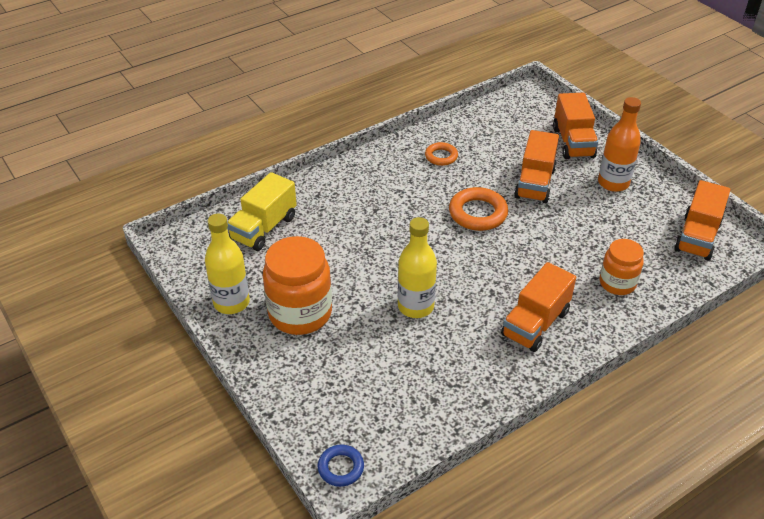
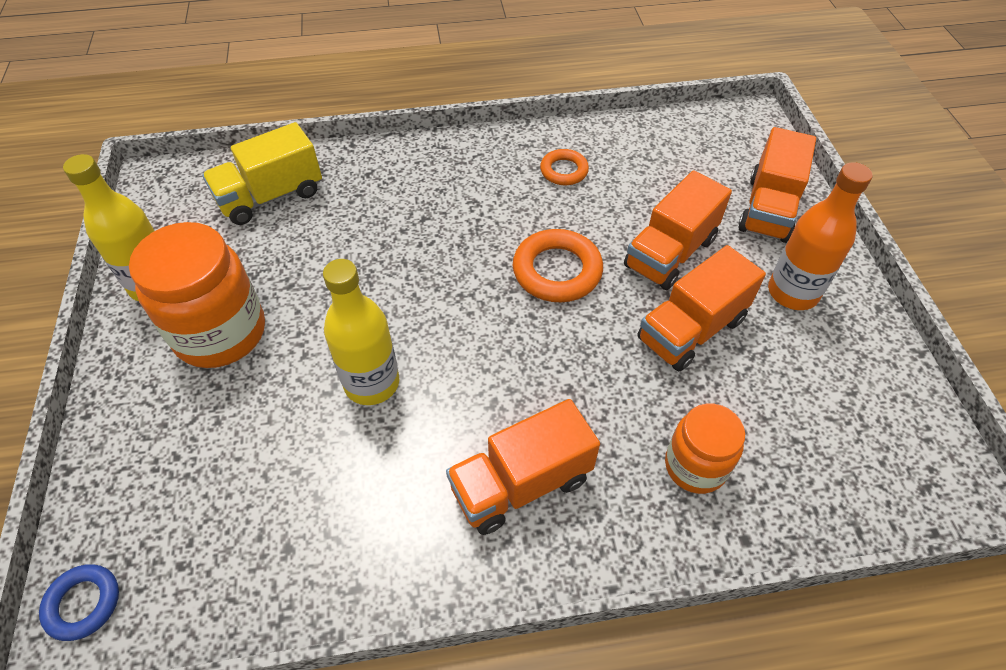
camera: 25 degrees right, 10 degrees up
(697, 237) = (882, 435): orange truck -> orange truck (691, 329)

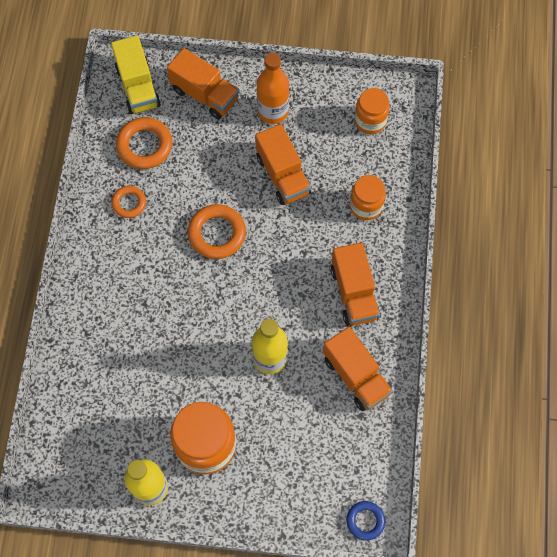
camera: 75 degrees left, 15 degrees up
(271, 196) = (88, 404): yellow truck -> yellow truck (138, 87)
(654, 166) = (144, 146): none -> orange ring
(670, 253) = (223, 164): orange truck -> orange truck (355, 376)
(864, 436) = (370, 121): none -> orange jar

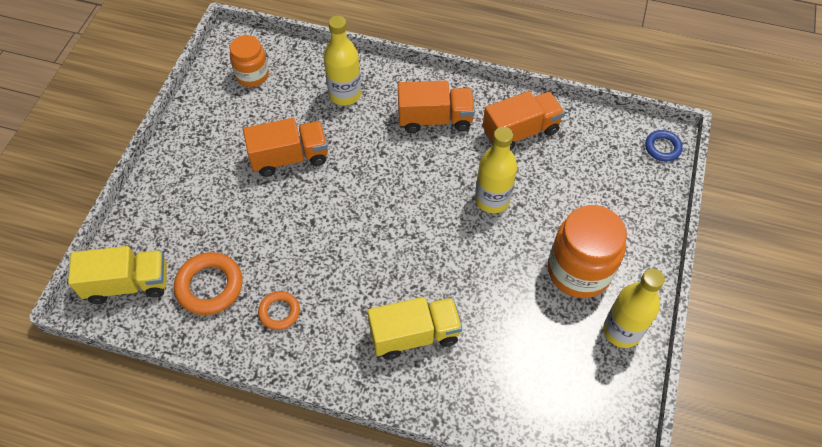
camera: 80 degrees left, 10 degrees down
(123, 312) = (414, 335): none -> yellow truck
(205, 95) = (166, 216): orange truck -> none
(217, 234) = (341, 227): orange ring -> none
(273, 111) = (211, 155): orange bottle -> none
(366, 206) = (345, 94): orange jar -> yellow bottle

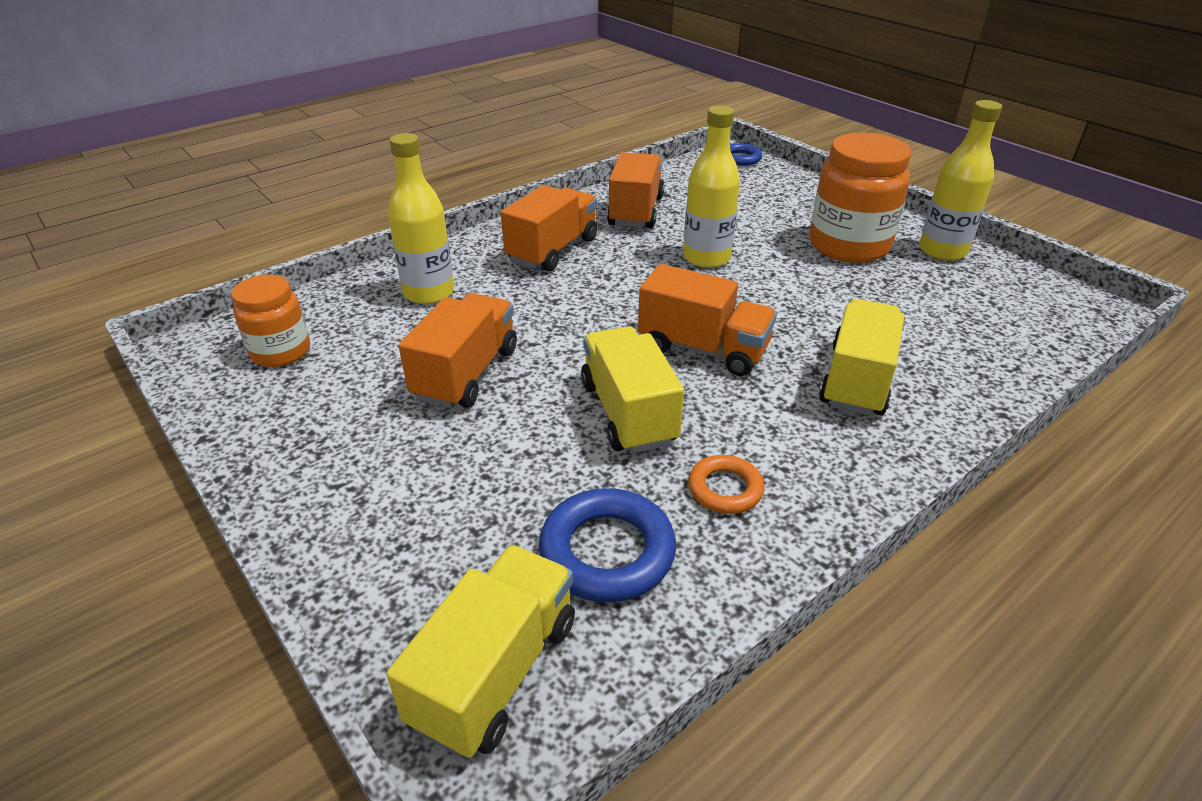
camera: 55 degrees left, 20 degrees down
(209, 286) = (607, 552): orange ring -> blue ring
(308, 243) = (628, 413): none -> yellow truck
(389, 247) = (703, 349): none -> orange truck

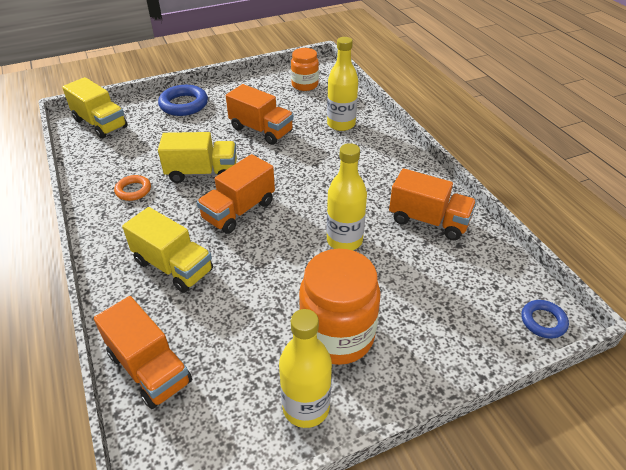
camera: 105 degrees right, 5 degrees up
(553, 250) = (377, 172): orange truck -> orange truck (149, 368)
(607, 552) = (127, 152): blue ring -> blue ring (184, 104)

